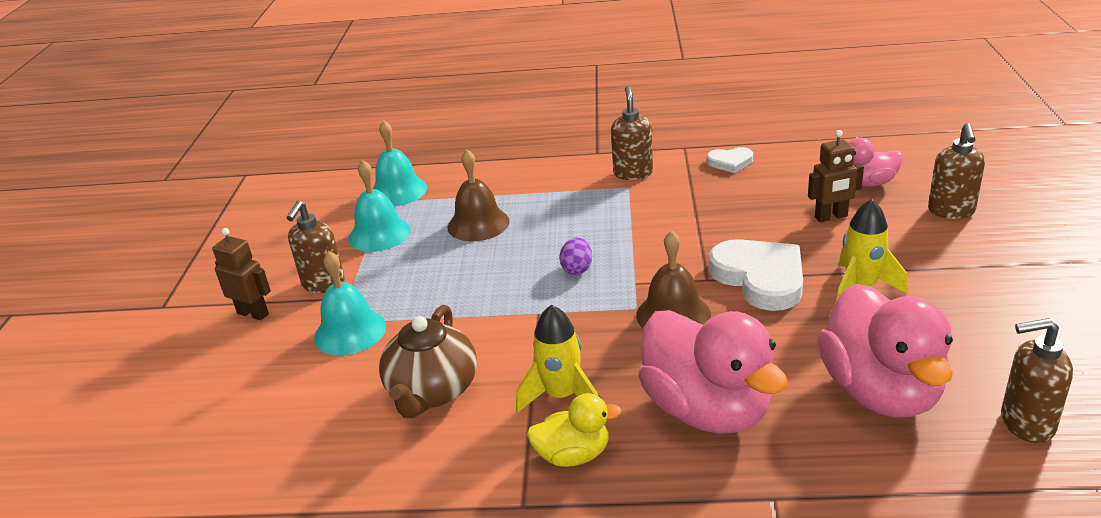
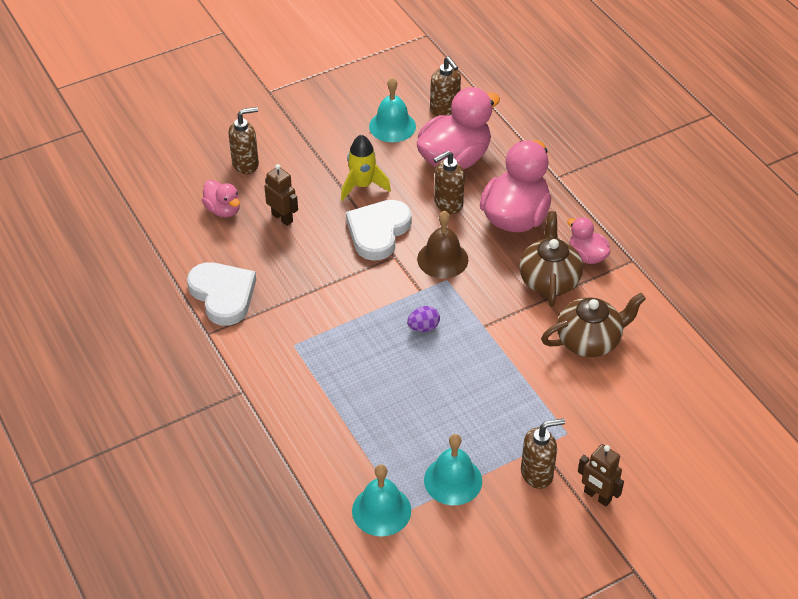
camera: 125 degrees left, 15 degrees up
(253, 313) = (597, 496): brown robot -> brown robot turned 45 degrees counterclockwise
(350, 331) = (572, 419): turquoise bell -> turquoise bell (392, 126)
(478, 224) = (400, 418): brown bell -> none
(561, 396) = (549, 280): yellow rocket -> brown teapot
(573, 455) = (587, 256): yellow duck -> pink duck
(633, 173) = (269, 350): brown soap dispenser -> brown soap dispenser (448, 204)
(730, 162) = (223, 295): white heart -> white heart, size x1.92

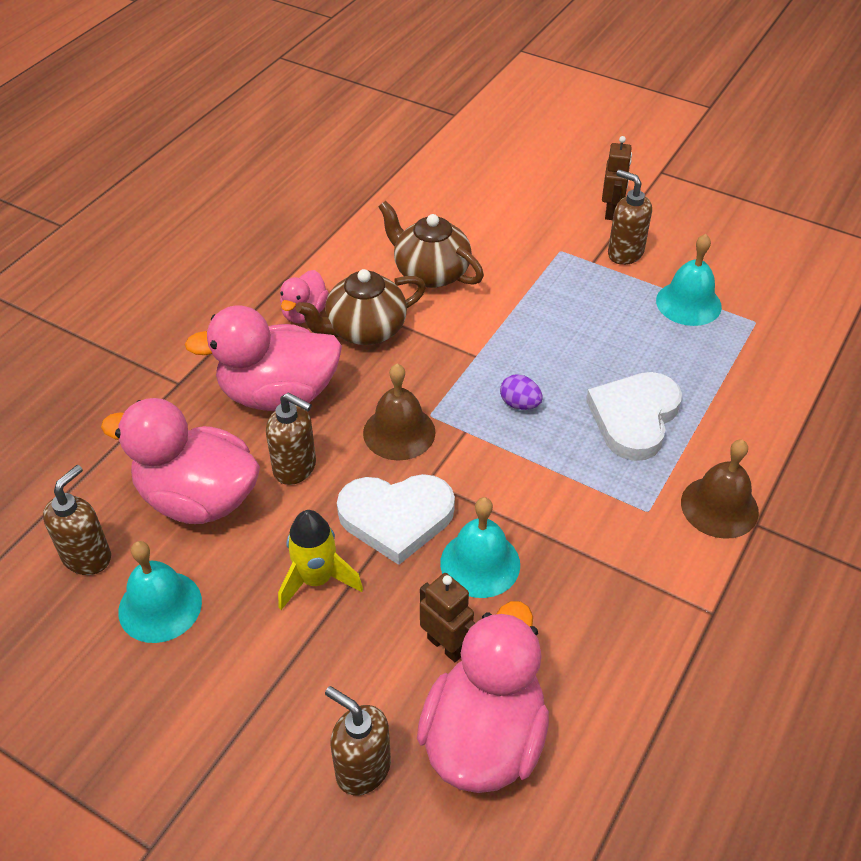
camera: 120 degrees left, 0 degrees up
(223, 210) = (484, 738): pink duck -> pink duck, size x1.93
(223, 295) = (639, 635): white heart -> white heart (634, 418)
(268, 381) = (719, 507): none -> brown bell
(282, 218) = (446, 645): brown robot -> brown robot turned 120 degrees clockwise
(381, 510) = (772, 337): turquoise bell -> turquoise bell (480, 563)

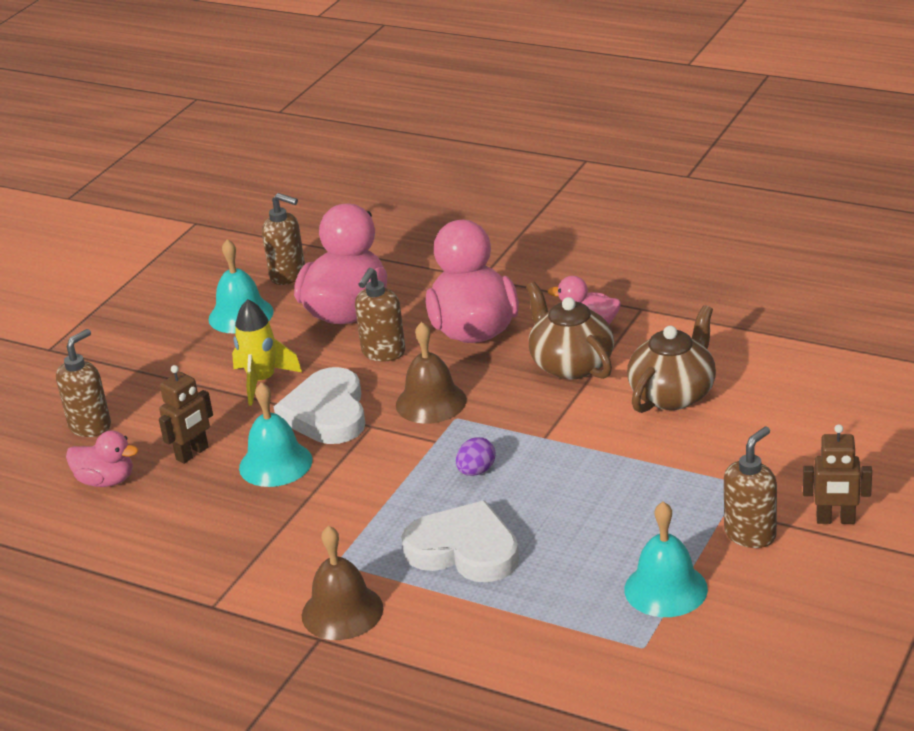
camera: 90 degrees right, 15 degrees down
(484, 738) = (106, 481): pink duck -> pink duck, size x0.52

